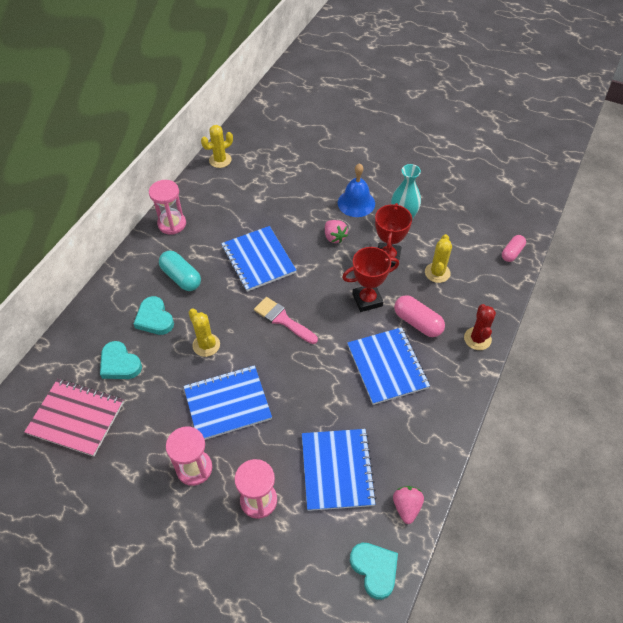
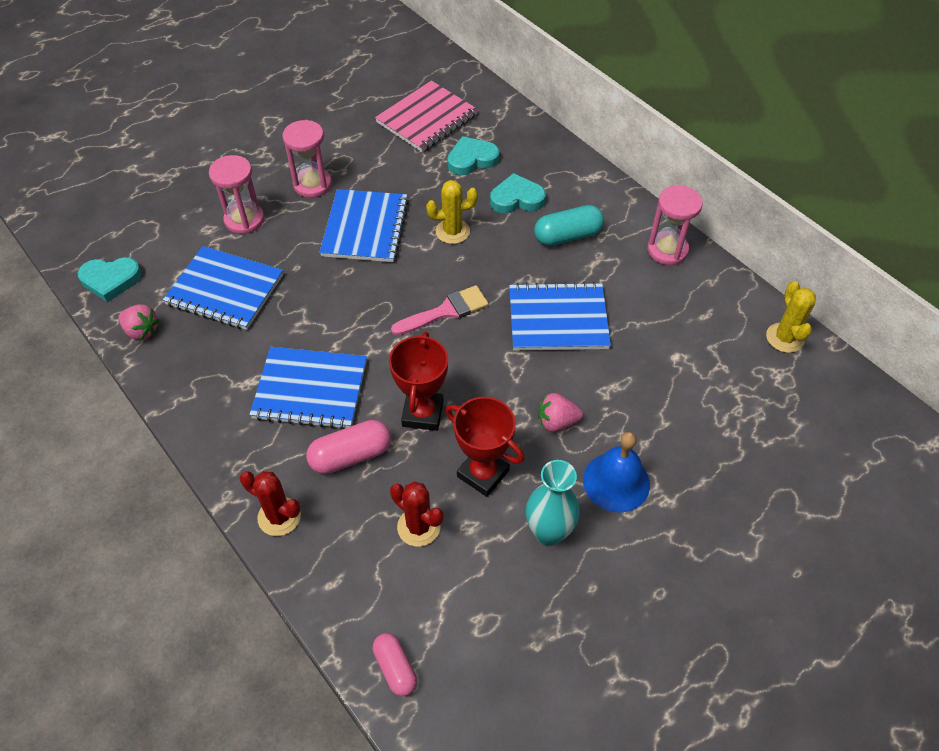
camera: 115 degrees right, 0 degrees up
(437, 273) = (418, 527): yellow cactus -> red cactus

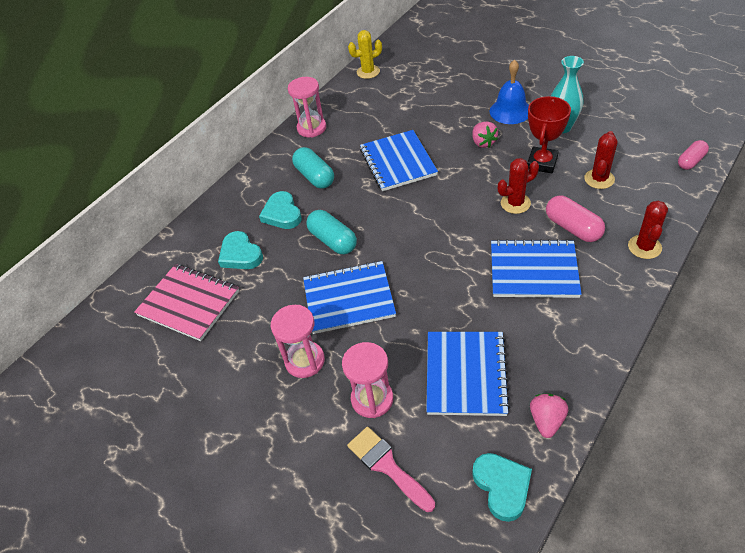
camera: 100 degrees left, 5 degrees down
(310, 389) = (533, 271): blue notebook -> blue notebook turned 75 degrees counterclockwise
(423, 413) = (515, 203): red trophy -> red cactus
(445, 311) = (418, 219): pink brush -> pink brush (387, 466)
(452, 231) = (333, 240): yellow cactus -> turquoise capsule

